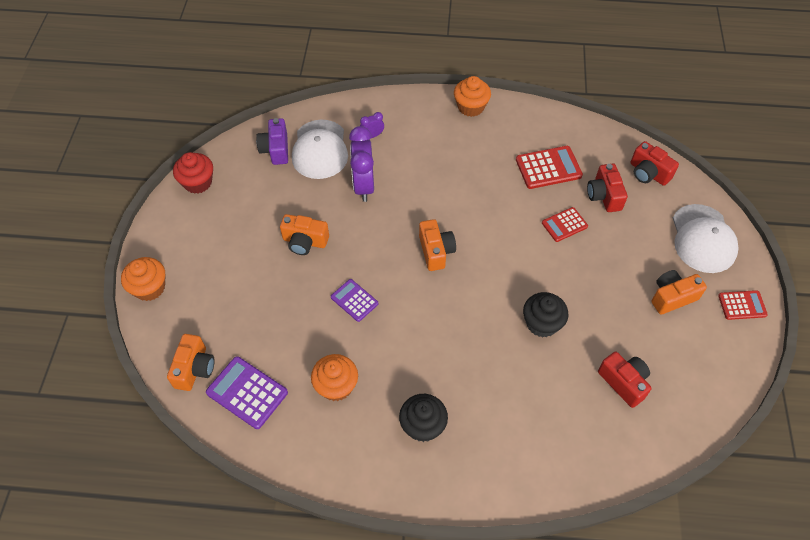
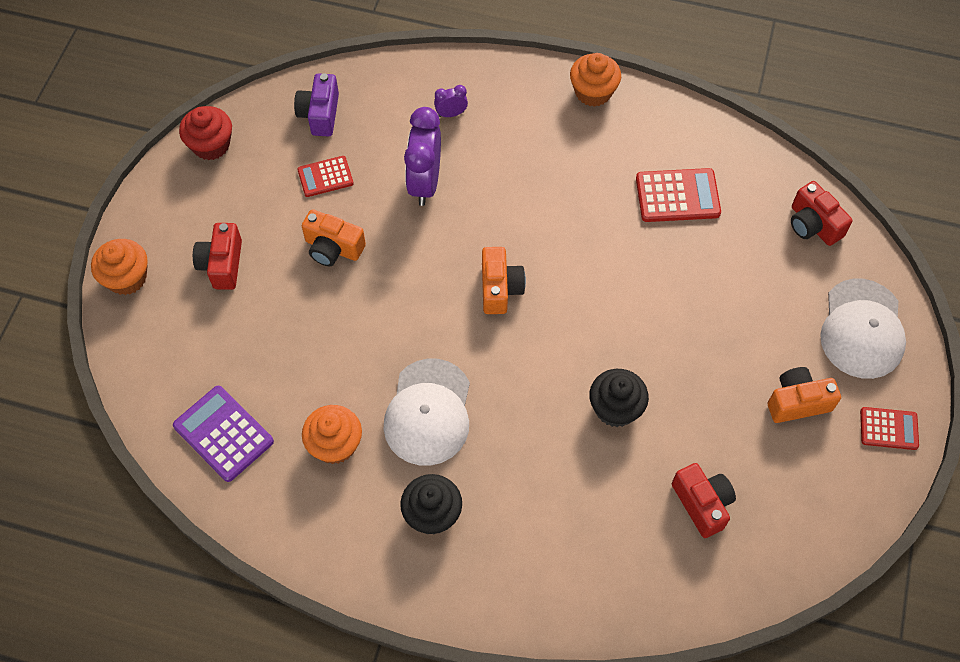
camera: 10 degrees right, 5 degrees up
(194, 369) = (164, 392): orange camera -> none
(320, 149) = (378, 123): white cap -> white cap (428, 412)
(354, 300) = (380, 337): purple calculator -> none
(564, 225) = (679, 279): red calculator -> red calculator (325, 177)
(604, 196) = (743, 247): red camera -> red camera (222, 264)

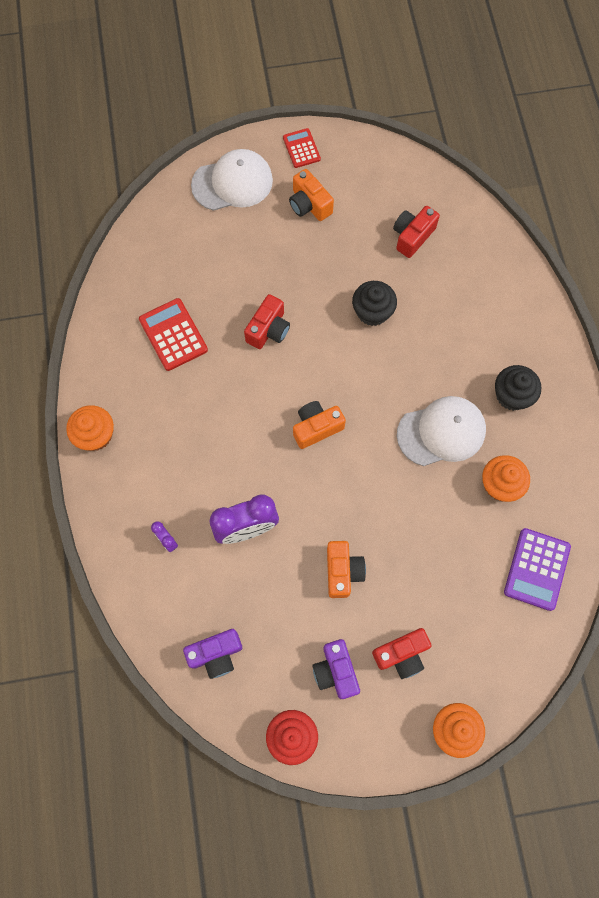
camera: 115 degrees left, 10 degrees up
(243, 202) = (335, 671): none -> purple camera
(325, 177) = (278, 614): red calculator -> none
(813, 224) = (158, 236): red camera -> red camera (268, 329)

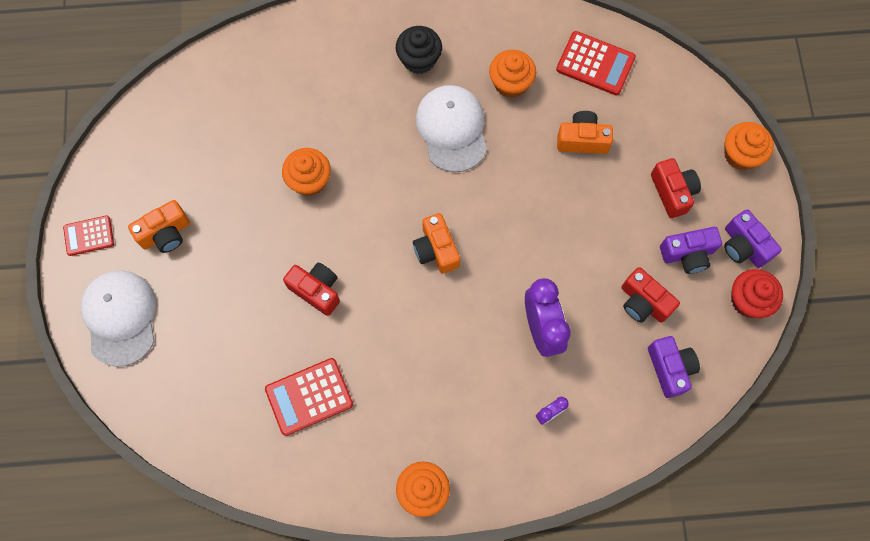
camera: 85 degrees left, 0 degrees up
(342, 571) = (590, 238): orange camera -> orange camera (582, 140)
(350, 731) = (744, 246): none -> purple camera
(372, 312) = (309, 180): black cupcake -> orange cupcake
(412, 236) = (225, 130): red camera -> red camera (643, 302)
(536, 569) = (595, 64): purple calculator -> red calculator

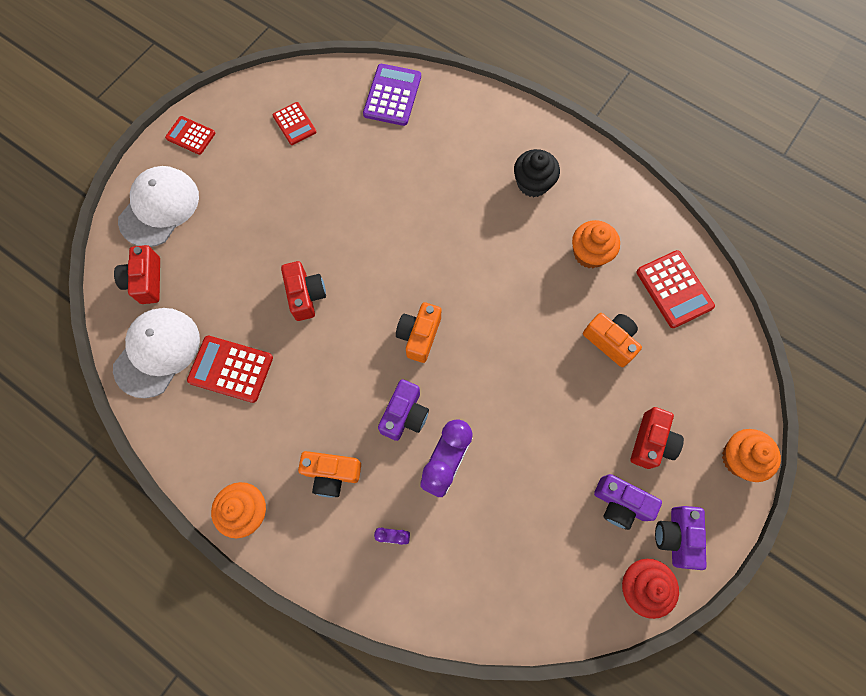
camera: 40 degrees right, 0 degrees up
(165, 233) = (241, 173): orange camera -> orange camera (332, 474)
(174, 157) = (294, 124): none -> red calculator
(237, 70) = (392, 95): none -> purple calculator
(309, 180) = (372, 211): orange cupcake -> none
(452, 129) = (512, 254): white cap -> white cap (157, 352)
(643, 302) = (548, 511): red camera -> red camera (146, 281)
(670, 368) = (523, 585): purple camera -> purple camera (404, 415)

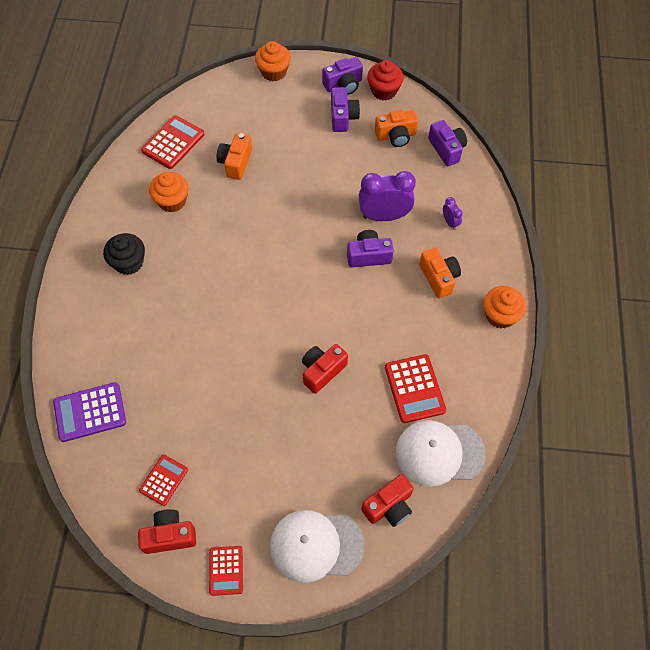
camera: 120 degrees left, 10 degrees down
(419, 336) = (305, 276): orange camera -> orange camera (396, 136)
(501, 607) = (446, 149): none -> purple camera
(651, 442) = (293, 116): red camera -> red camera (169, 535)

